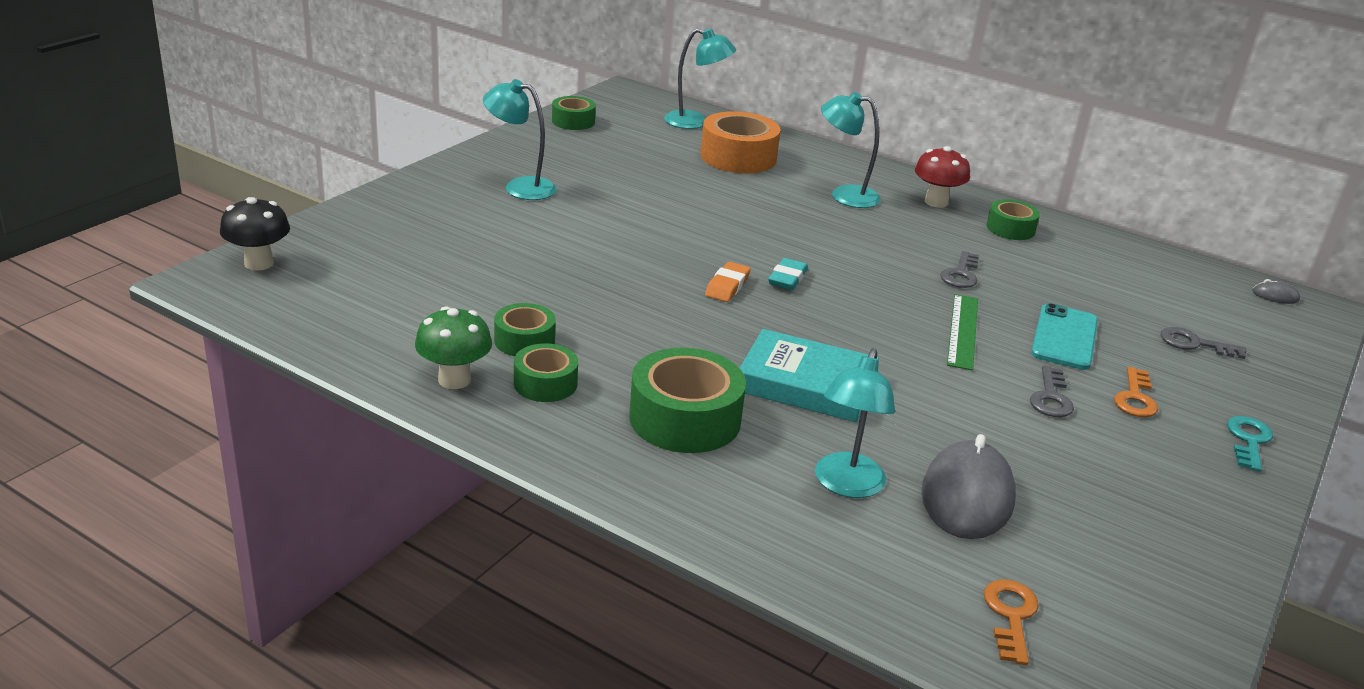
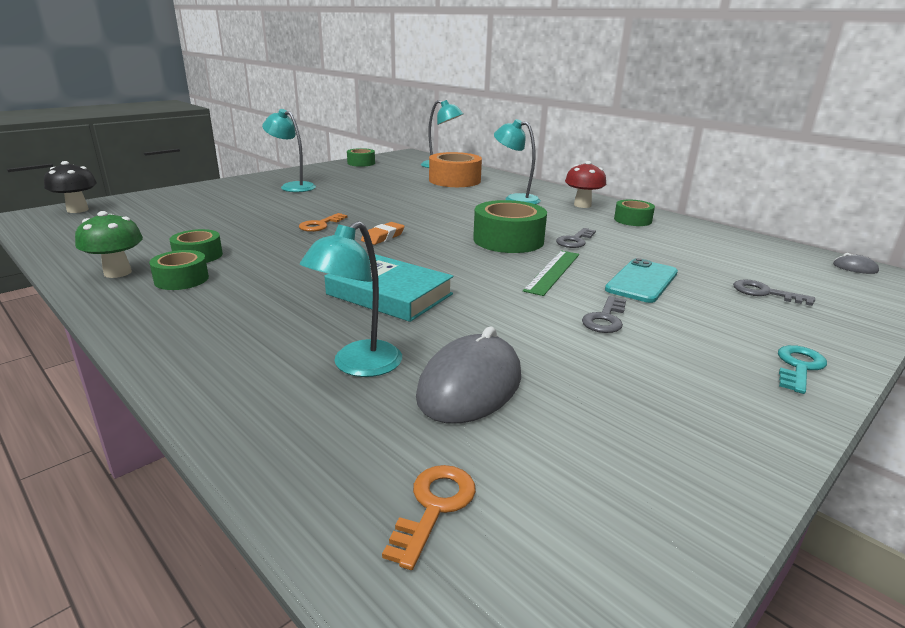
camera: 15 degrees right, 5 degrees down
(685, 419) = (264, 308): green tape -> green tape (508, 240)
(787, 279) = (433, 236): turquoise eraser -> none
(1135, 398) = (689, 325): orange key -> orange key (320, 225)

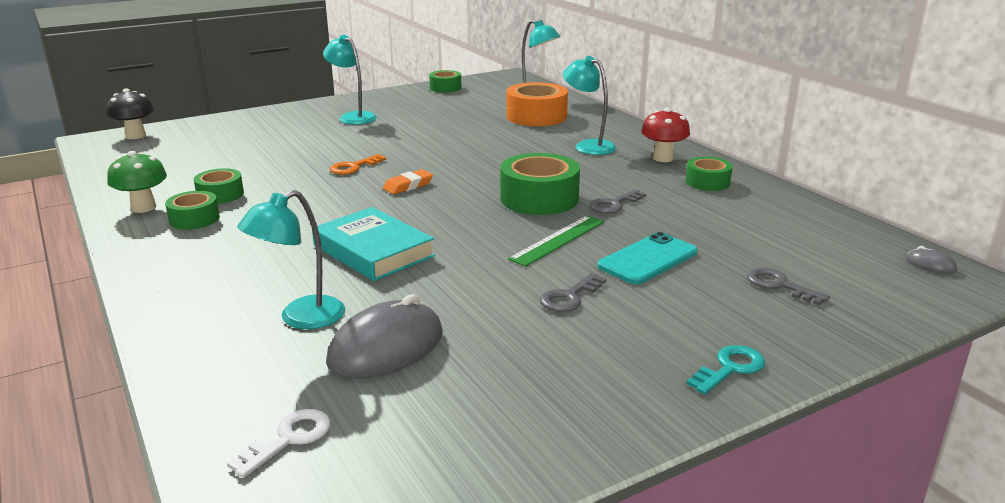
camera: 15 degrees right, 0 degrees up
(434, 507) = (289, 439): orange key -> white key

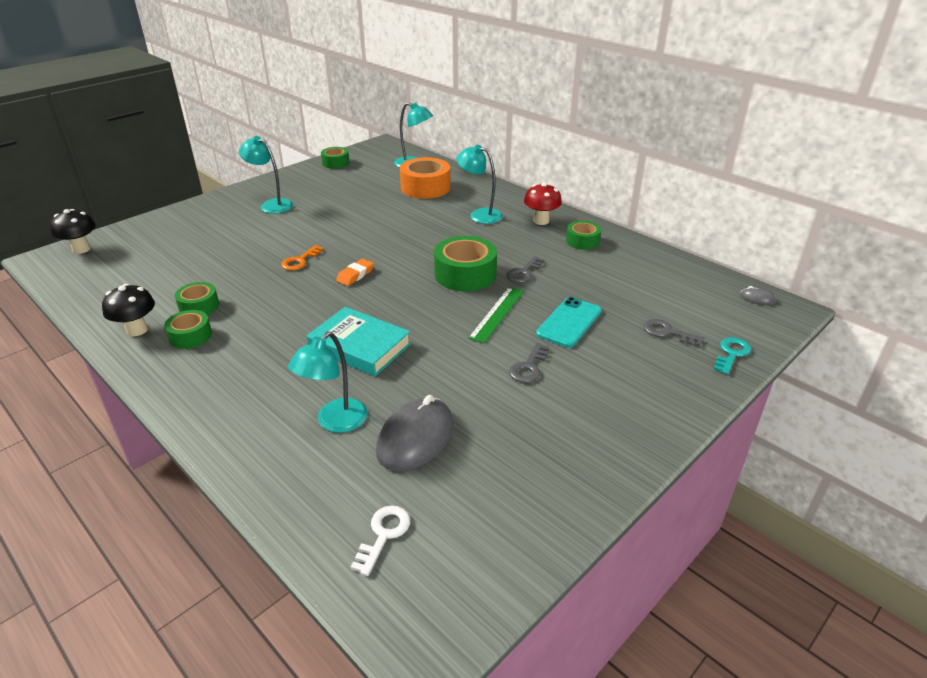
camera: 15 degrees left, 10 degrees up
(143, 207) = (137, 330): green mushroom -> black mushroom
(730, 368) = (662, 411): turquoise key -> turquoise key (731, 354)

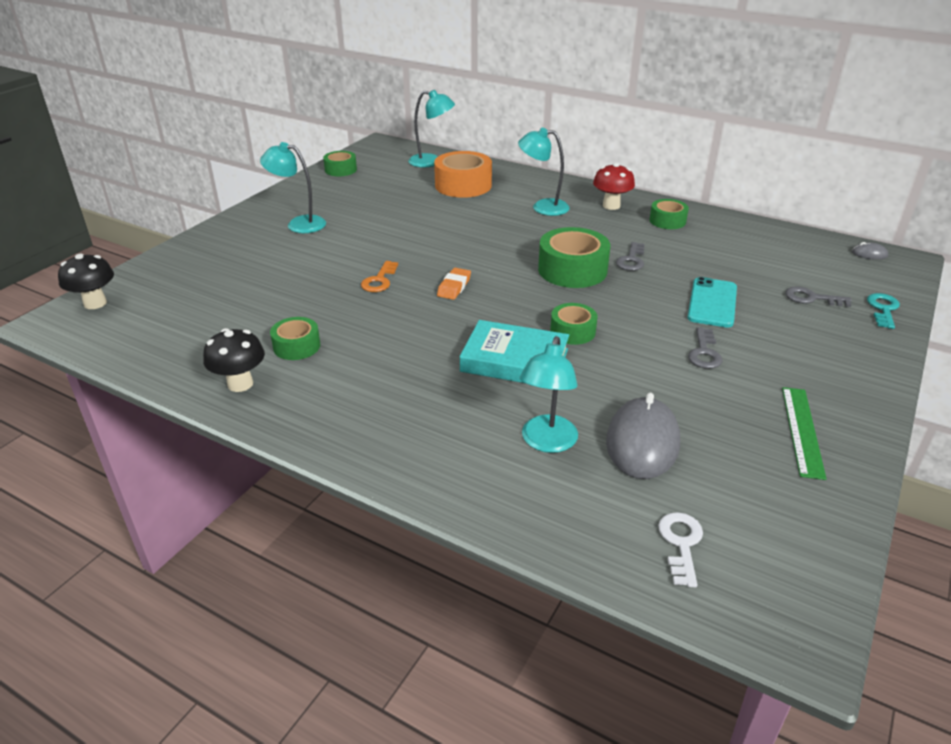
camera: 15 degrees left, 0 degrees up
(190, 336) = (311, 380): green tape -> green tape (572, 331)
(497, 314) = (634, 305): green ruler -> green ruler (802, 431)

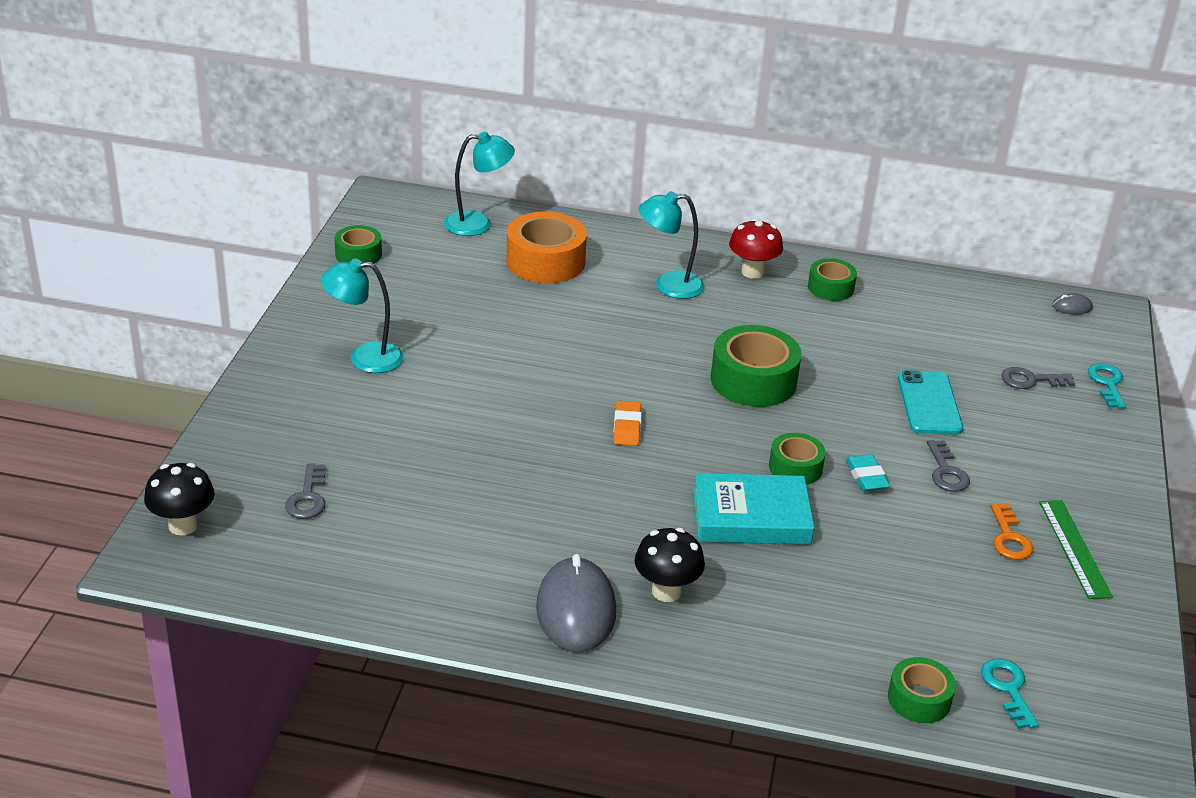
camera: 20 degrees left, 0 degrees up
(240, 384) = (458, 603): black mushroom -> black mushroom (666, 591)
(296, 346) = (490, 542): green tape -> green tape (919, 699)
(379, 280) = (530, 432): orange key -> orange key (1009, 538)
(547, 442) = (835, 609): turquoise lamp -> none
(630, 346) = (866, 477): none -> turquoise eraser
(631, 260) = (814, 355): grey key -> grey key (308, 497)
(642, 442) = (929, 591): grey mouse -> grey mouse (576, 610)
(681, 543) = (1008, 689): white key -> turquoise key

